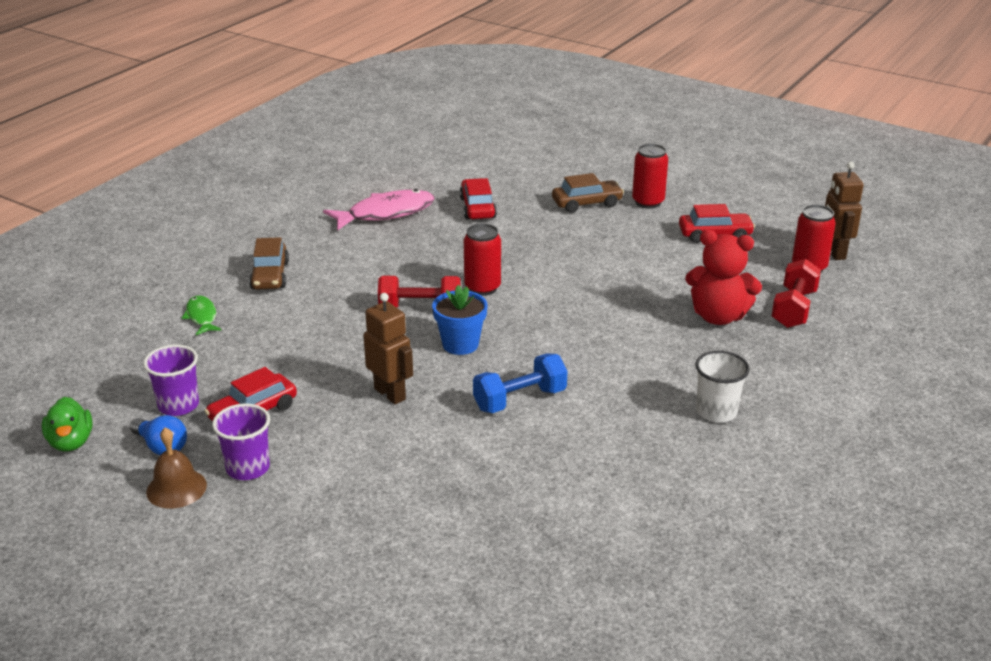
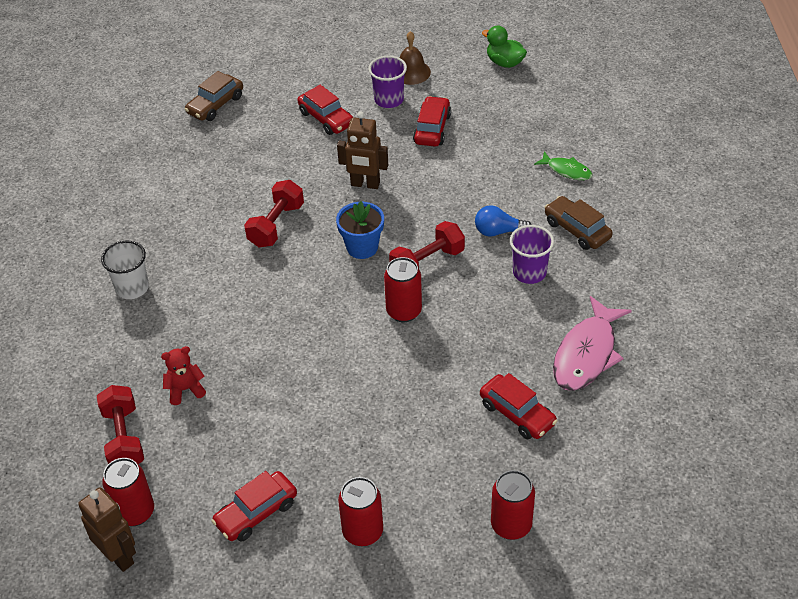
camera: 145 degrees right, 15 degrees up
(161, 446) = (453, 85): blue light bulb -> blue light bulb (498, 231)
(178, 405) = (481, 110): purple cup -> purple cup (529, 272)
(341, 484) = (326, 118): none -> red car
(520, 400) = (276, 225): blue dumbbell -> red dumbbell
(549, 172) = (511, 525): none -> red can
(586, 203) = (422, 489): brown car -> brown car (215, 105)
(718, 316) = (185, 389): red teddy bear -> red teddy bear, size x0.57

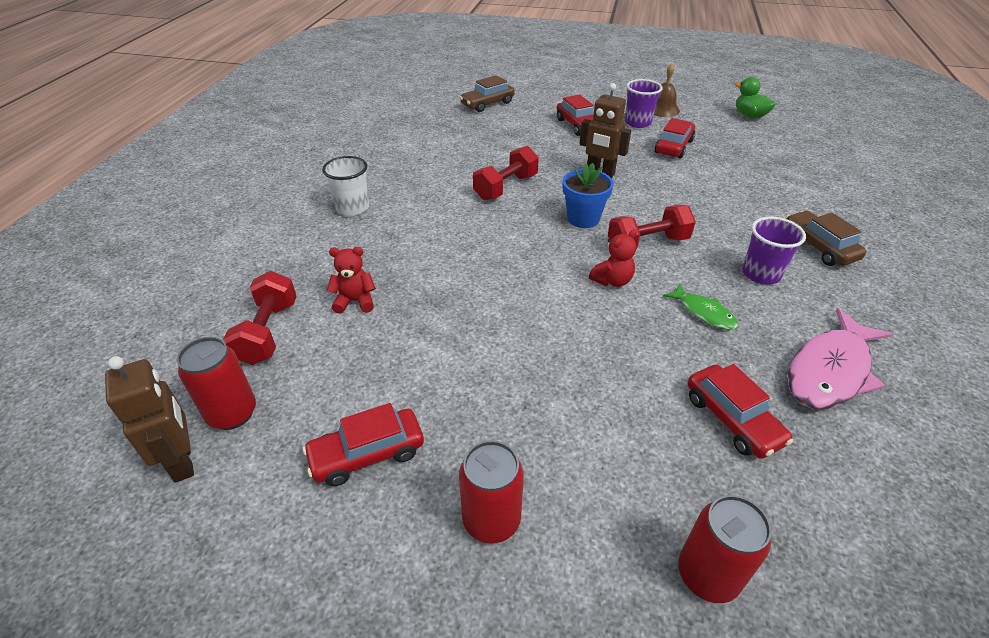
camera: 15 degrees right, 5 degrees down
(404, 311) = (612, 280): red can -> red teddy bear
(498, 231) = (729, 232): blue light bulb -> none
(566, 170) = (808, 197): green fish -> green fish (704, 312)

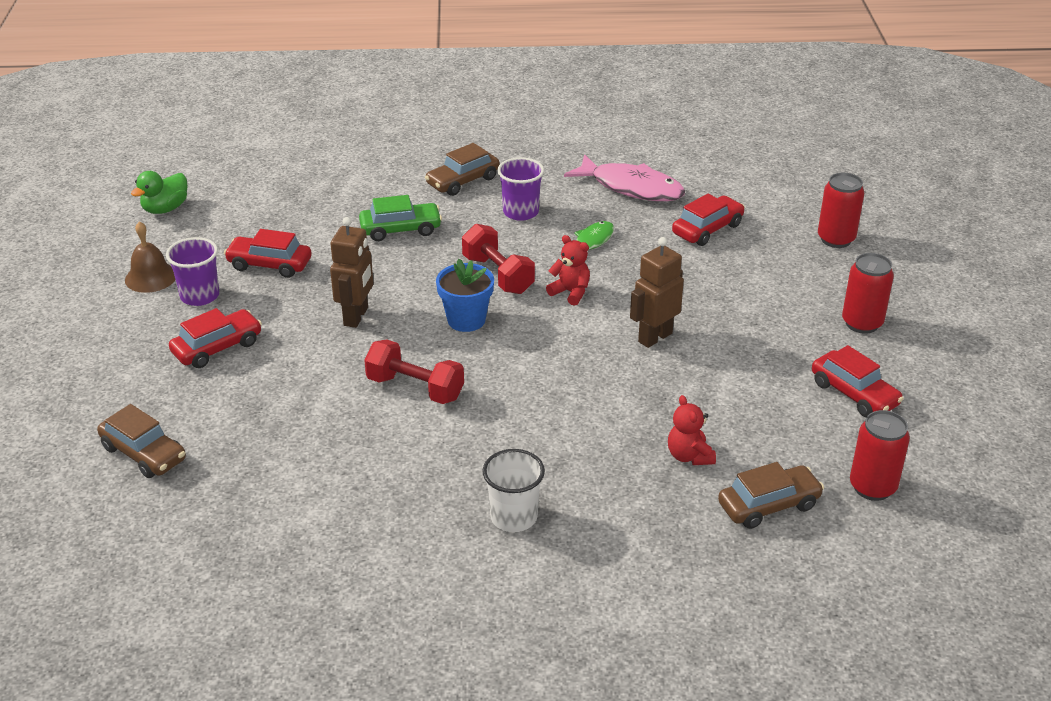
camera: 105 degrees left, 5 degrees down
(183, 461) = (933, 496): brown robot -> brown robot (654, 337)
(268, 332) = (768, 505): red dumbbell -> brown car
(724, 204) = (400, 229): none -> green car

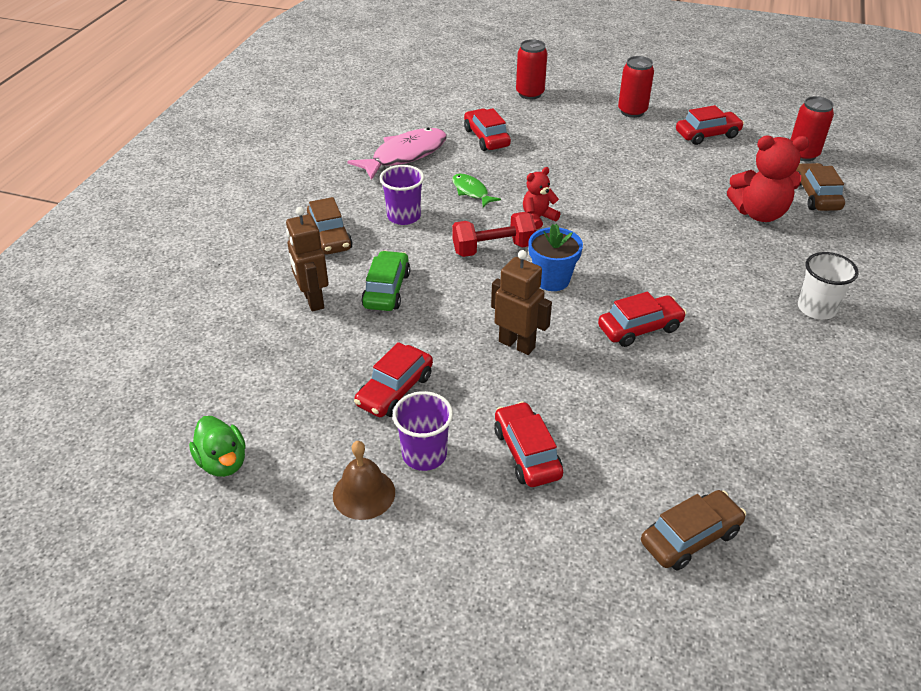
camera: 70 degrees left, 5 degrees up
(415, 388) = (639, 328): red dumbbell -> red car
(654, 337) = (615, 194): brown robot -> brown robot (313, 300)
(689, 456) = (759, 213): red teddy bear -> red teddy bear, size x1.76

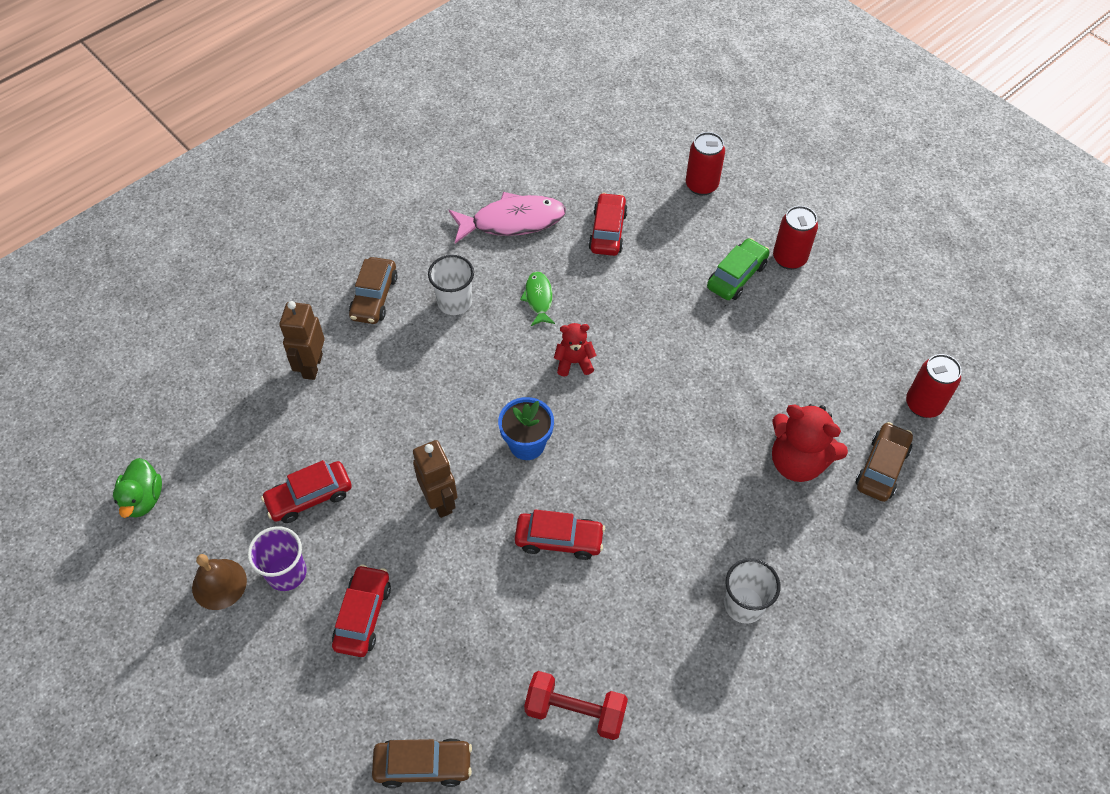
camera: 30 degrees right, 15 degrees up
(386, 290) = (378, 384): green car -> green car (736, 276)
(404, 216) = (454, 302): purple cup -> white cup
(493, 249) = (504, 381): red dumbbell -> red dumbbell (575, 711)
(707, 135) = (842, 328): red car -> none

